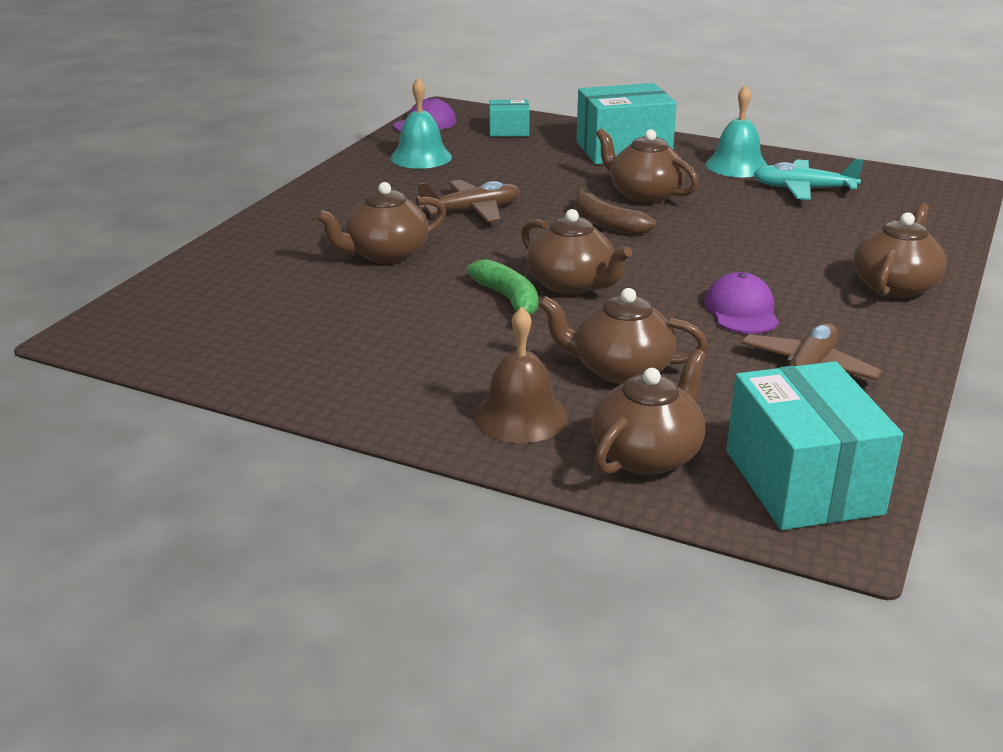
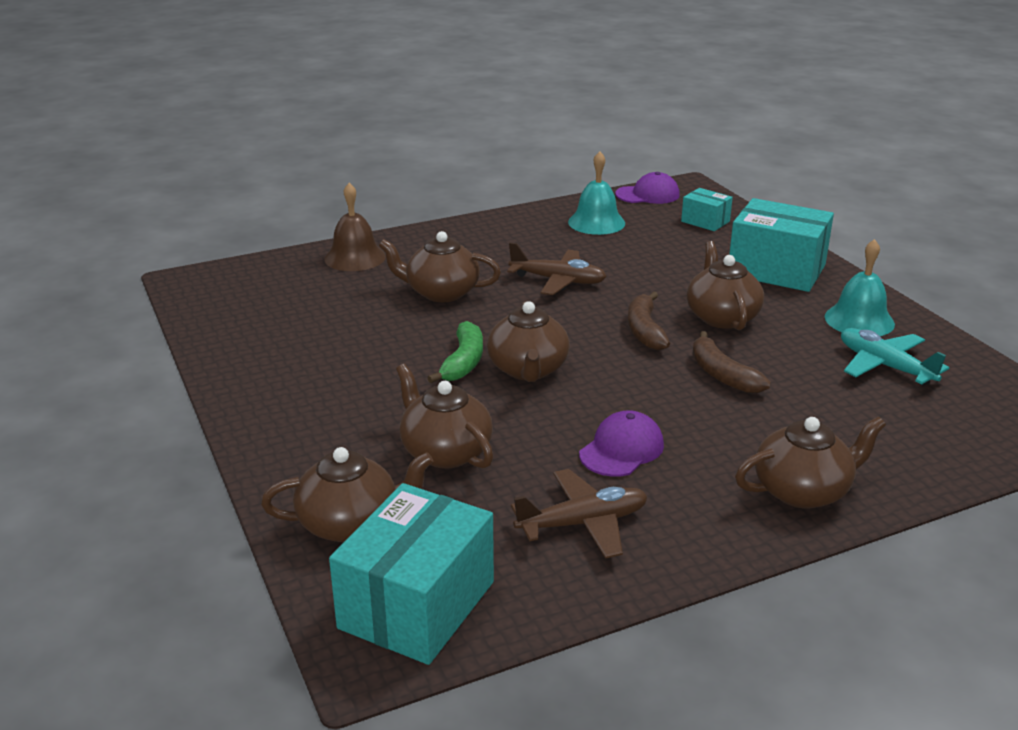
camera: 40 degrees right, 0 degrees up
(520, 416) = (322, 452): brown bell -> brown bell (355, 257)
(715, 233) = (722, 375): none -> brown banana

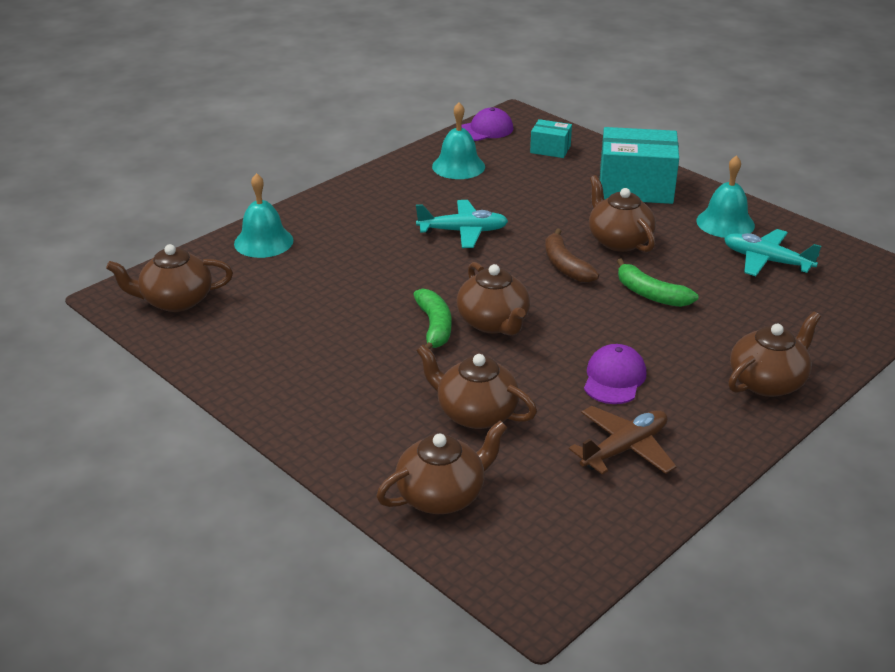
camera: 20 degrees left, 5 degrees up
(355, 257) = (263, 242): brown bell -> turquoise bell
(416, 605) = (542, 549): turquoise box -> none
(441, 292) = (368, 263): brown teapot -> brown teapot (175, 301)
(558, 281) = (463, 231): brown plane -> turquoise plane
(722, 375) = (650, 294): brown banana -> green banana

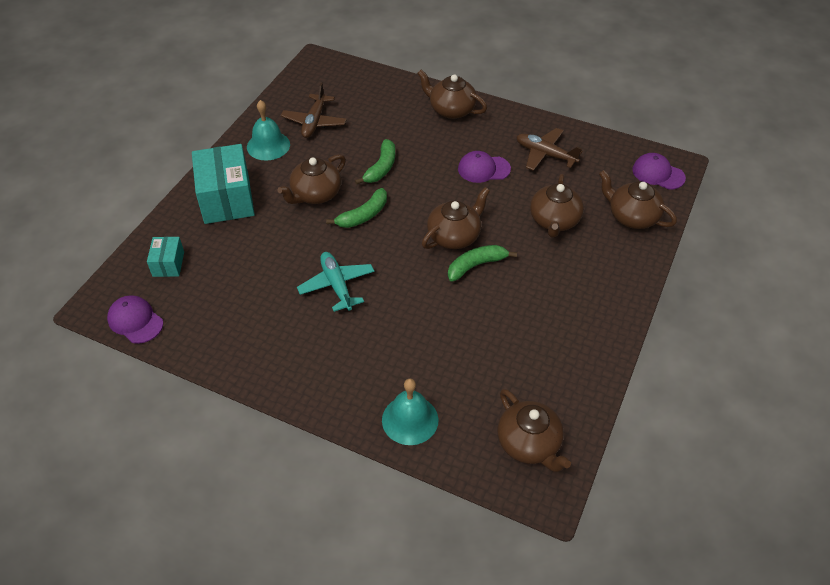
camera: 110 degrees left, 15 degrees up
(458, 166) = (219, 320): turquoise bell -> none
(525, 567) = (658, 174): none -> purple cap
(565, 266) = (363, 215): brown banana -> green banana
(766, 261) = (314, 122): turquoise plane -> brown plane

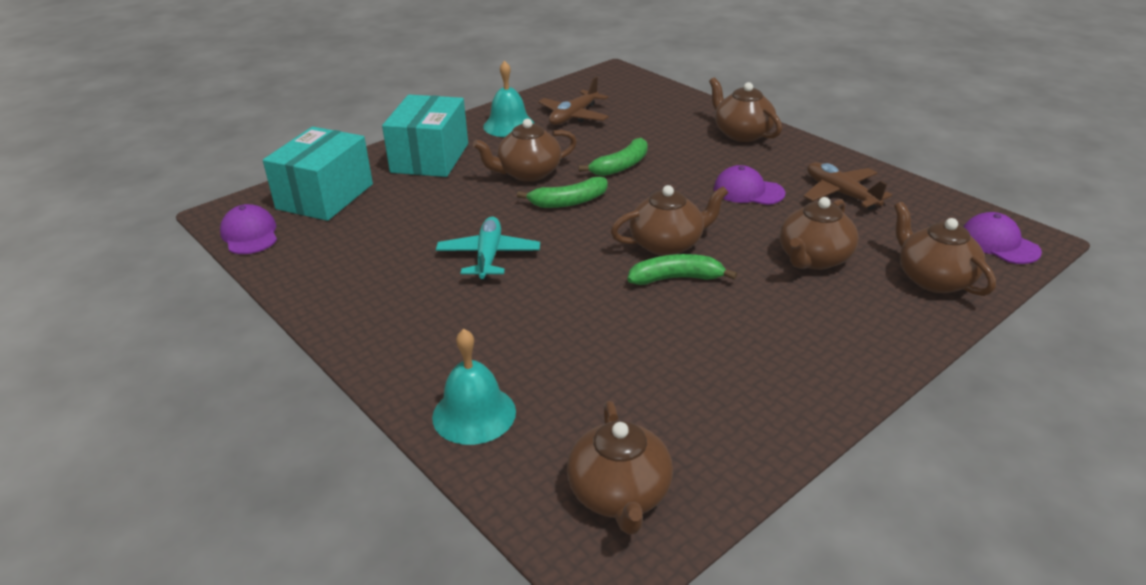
camera: 25 degrees right, 15 degrees down
(168, 264) = (325, 196): turquoise box -> turquoise box, size x1.97

